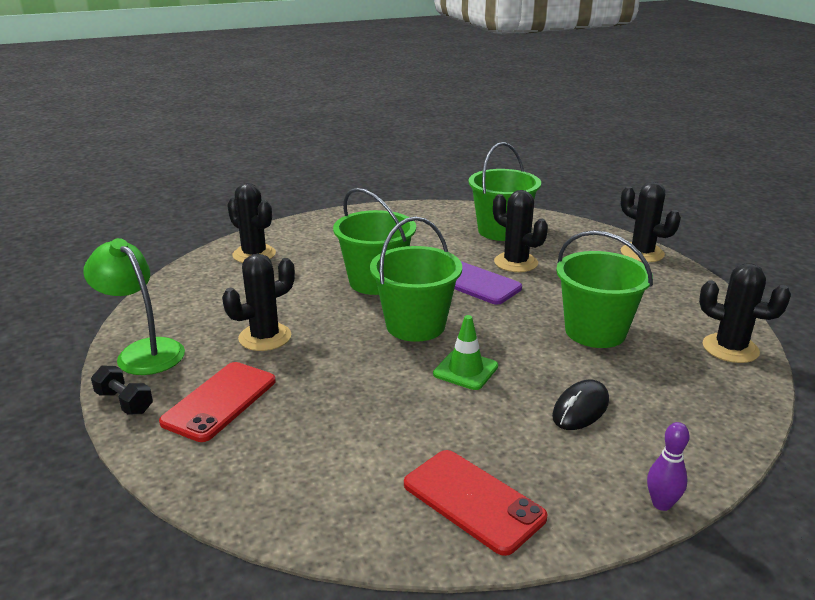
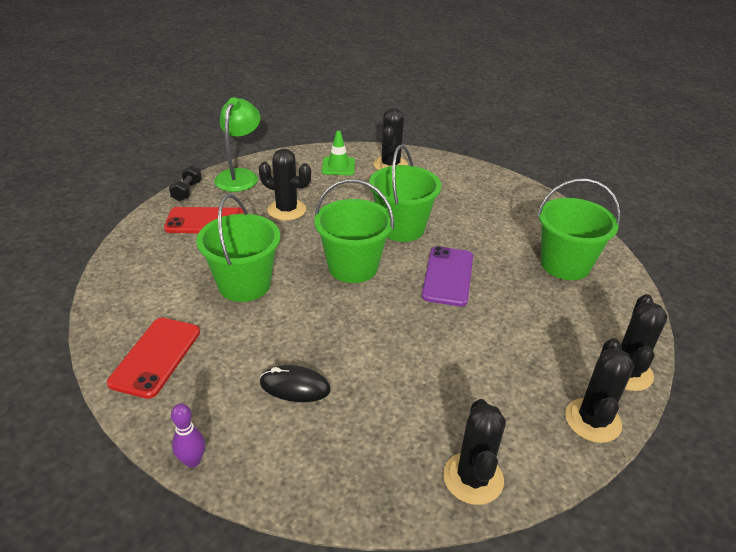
camera: 60 degrees right, 10 degrees up
(465, 370) = (308, 310): green traffic cone -> green traffic cone (338, 166)
(516, 263) = (509, 290): black cactus -> black cactus (592, 420)
(595, 331) = (425, 370): green bucket -> green bucket (244, 284)

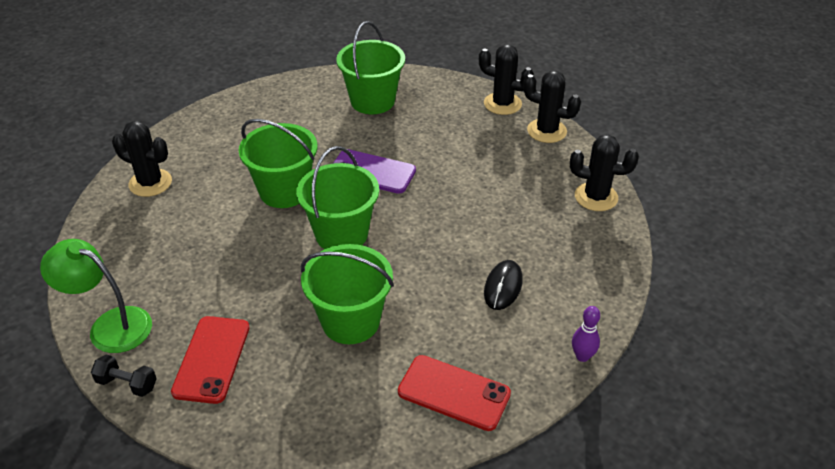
camera: 80 degrees left, 5 degrees up
(287, 210) = (214, 281): black cactus -> none
(338, 166) = (132, 228): green traffic cone -> none

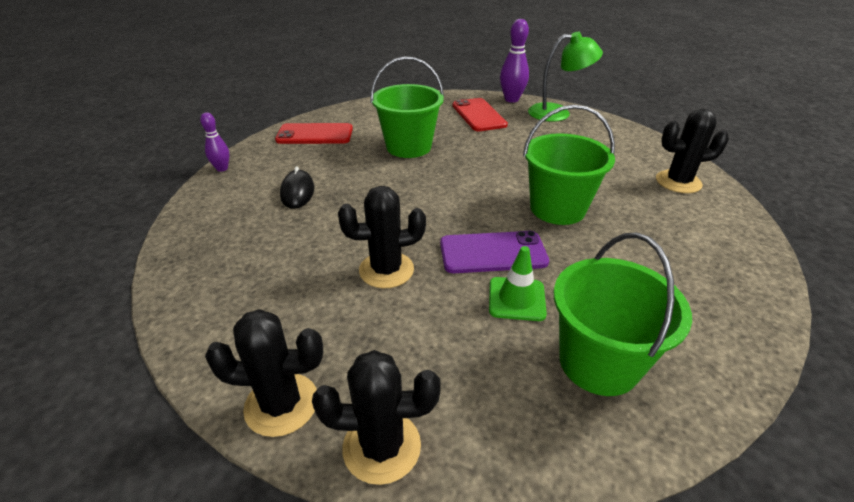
camera: 155 degrees right, 5 degrees down
(127, 384) = (511, 99): black dumbbell -> purple bowling pin
(341, 234) = (466, 191): green bucket -> none
(385, 140) = (516, 299): none -> green traffic cone
(596, 197) = (198, 305): black cactus -> black cactus (386, 270)

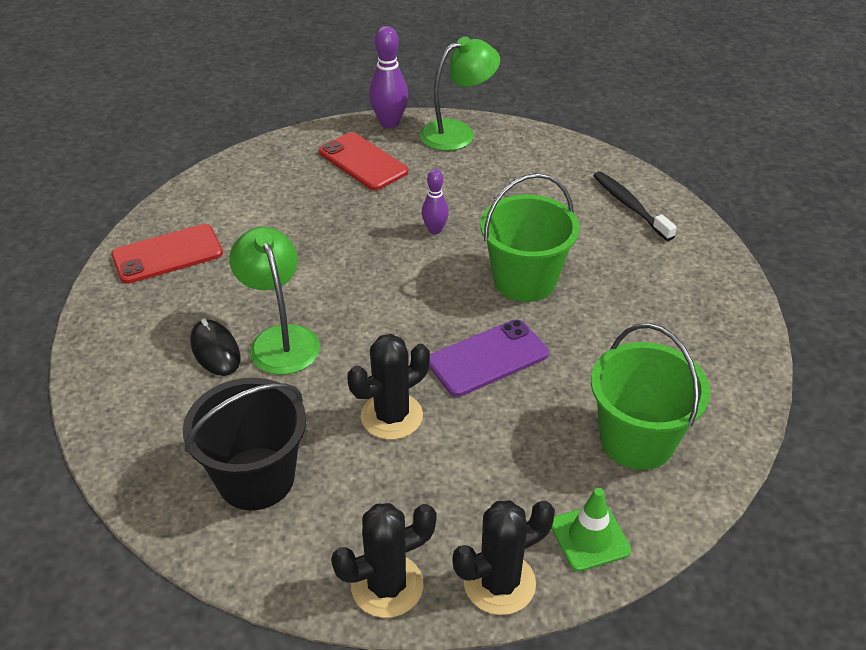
camera: 25 degrees left, 5 degrees up
(222, 168) = (84, 347): purple bowling pin -> purple bowling pin (435, 230)
(253, 280) = (256, 478): none -> black bucket
(345, 197) = (280, 339): none -> green lamp
(408, 147) = (306, 240): green bucket -> none
(516, 299) = (537, 403): green traffic cone -> green traffic cone (589, 537)
(678, 182) = (630, 206): black cactus -> black toothbrush

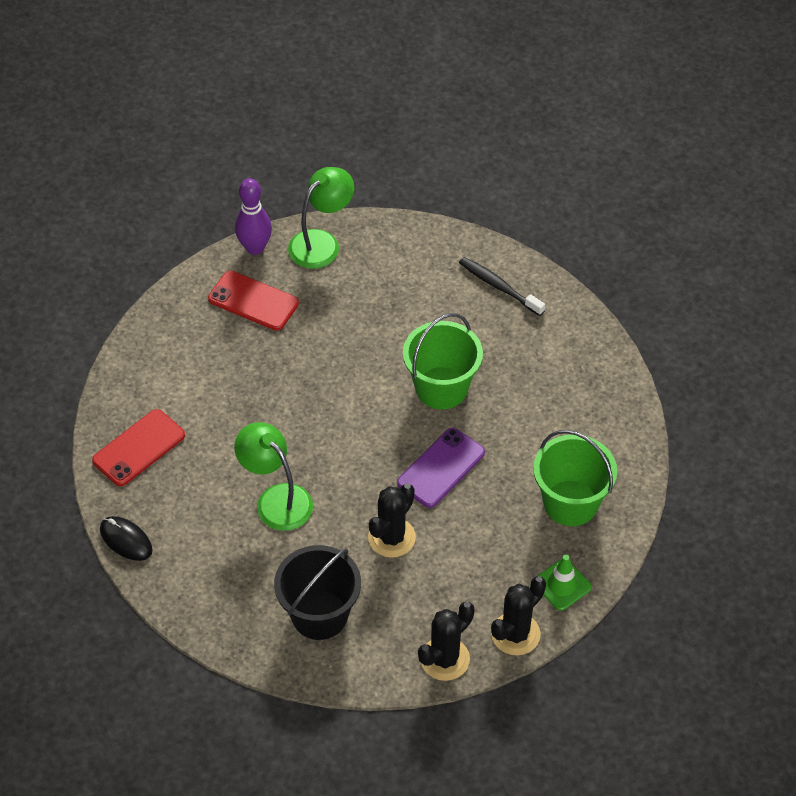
camera: 20 degrees left, 10 degrees up
(215, 350) = (231, 524): black mouse -> black mouse (126, 540)
(435, 230) = (349, 358): purple bowling pin -> none

